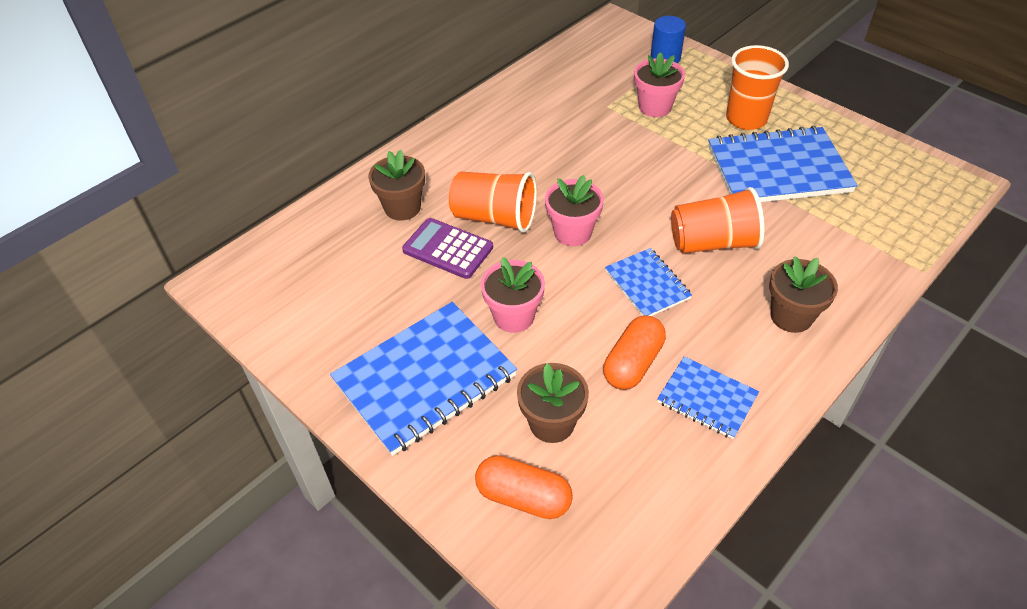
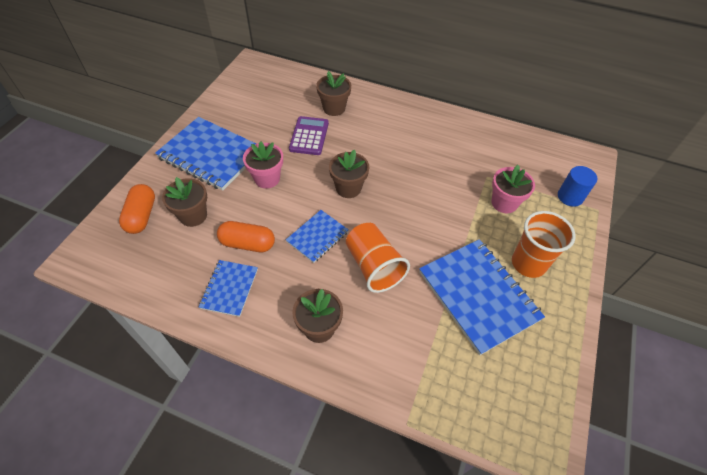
camera: 65 degrees right, 5 degrees up
(495, 217) = (344, 149): orange cup -> none
(572, 232) = (348, 188): pink flower pot -> brown flower pot

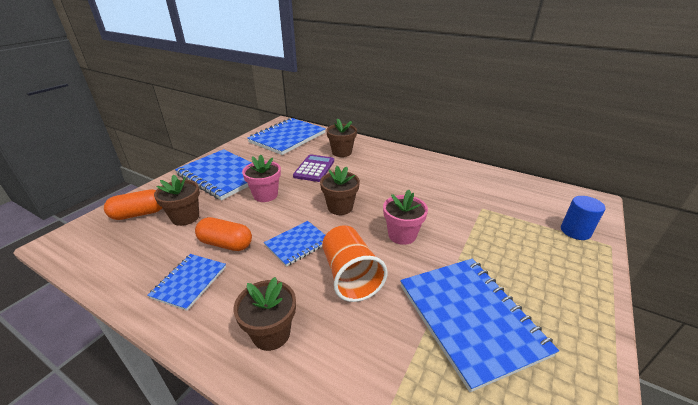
camera: 10 degrees right, 20 degrees down
(142, 216) = (139, 214): orange capsule -> orange capsule turned 60 degrees clockwise
(265, 88) = (287, 138): none -> blue notebook
(504, 203) = (501, 231): pink flower pot -> pink flower pot (402, 235)
(528, 263) = (532, 290): orange cup -> none

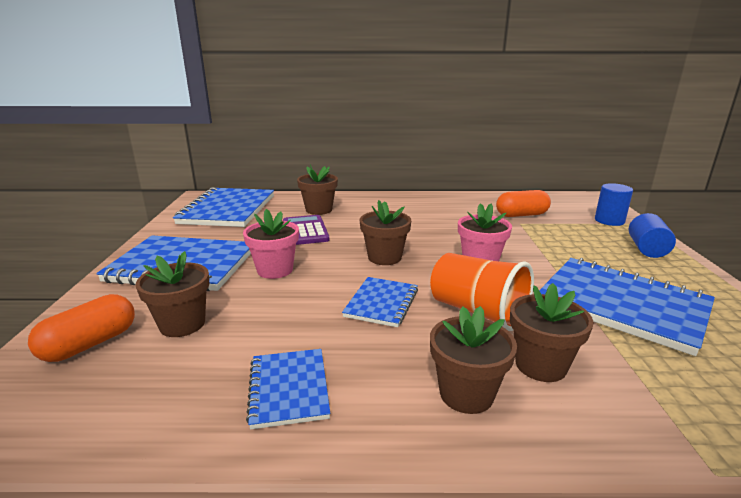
camera: 30 degrees left, 10 degrees down
(226, 244) = (287, 332): orange capsule -> orange capsule (521, 215)
(341, 337) = (540, 365): none -> brown flower pot
(573, 274) = (646, 249): none -> blue cylinder

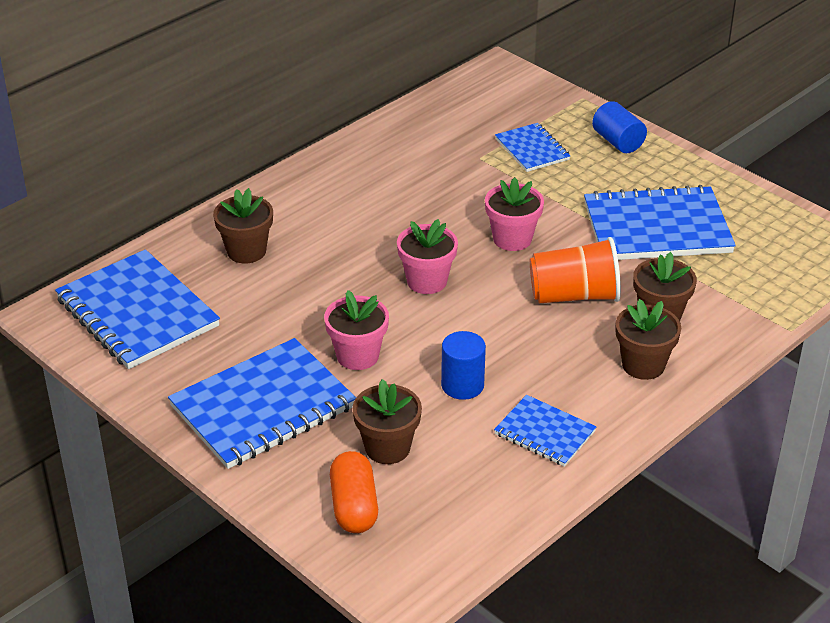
camera: 45 degrees left, 15 degrees up
(305, 231) = (293, 292): purple calculator -> none
(382, 303) = (499, 332): blue notebook -> blue notebook (532, 149)
(384, 257) = (427, 281): brown flower pot -> pink flower pot
(521, 215) = (466, 142): orange capsule -> none
(609, 221) = (552, 109): blue cylinder -> blue cylinder (462, 385)

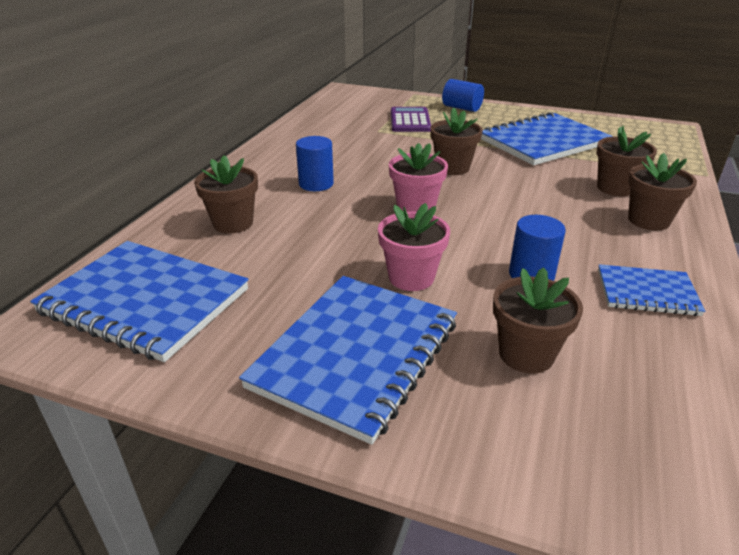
camera: 25 degrees left, 5 degrees down
(354, 222) = (316, 184): none -> blue cylinder
(354, 506) = (560, 435): orange capsule -> none
(512, 239) = (452, 168): pink flower pot -> brown flower pot
(532, 149) = (410, 121): blue notebook -> purple calculator
(574, 296) = (540, 190): orange cup -> none

